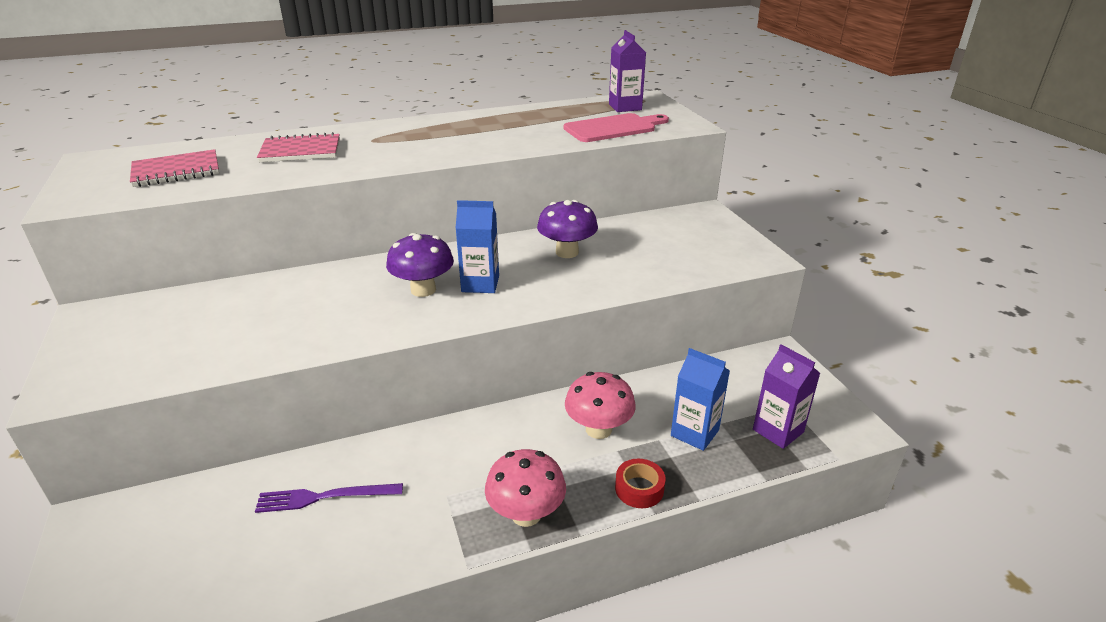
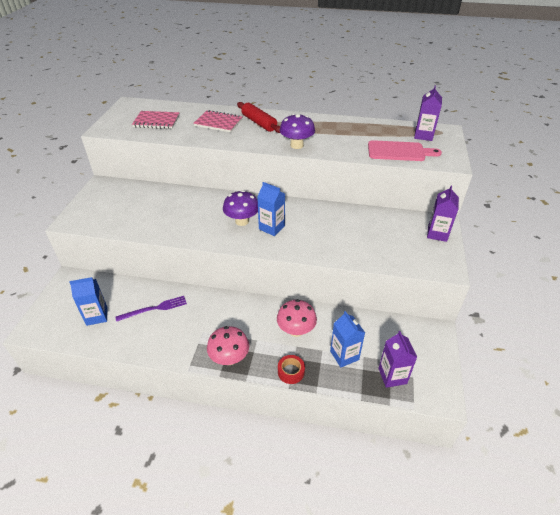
camera: 30 degrees right, 10 degrees up
(206, 559) = (97, 316): none -> blue carton
(324, 497) = (154, 308): purple fork -> purple fork turned 135 degrees clockwise
(372, 138) = (259, 123): none -> red rolling pin
(567, 252) = (332, 223): purple mushroom -> purple mushroom (296, 145)
(713, 225) = (437, 234): none -> purple carton

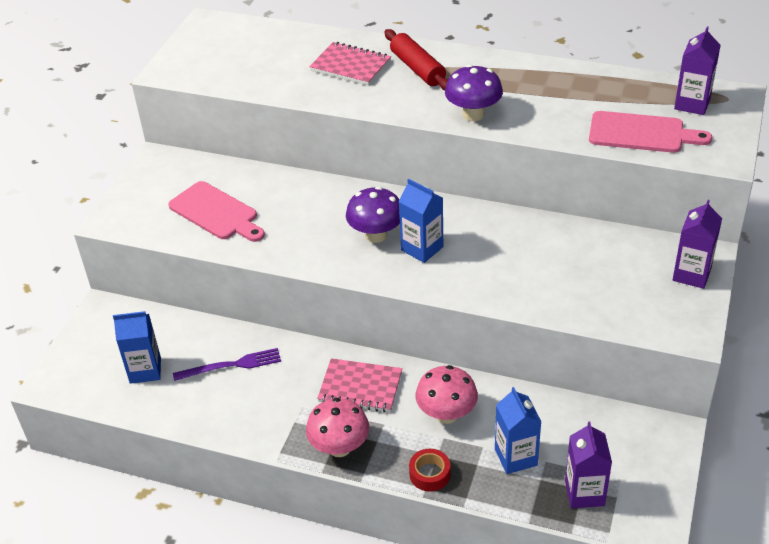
camera: 10 degrees right, 0 degrees up
(139, 213) = (216, 213): none -> pink cutting board
(156, 121) = (250, 59): pink notebook -> pink notebook (360, 387)

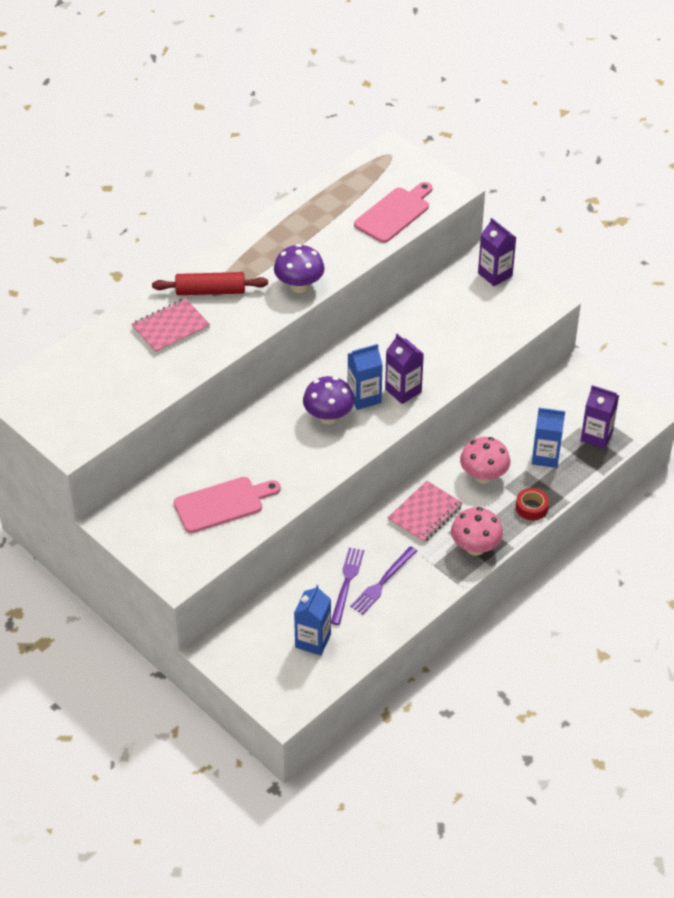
camera: 65 degrees left, 5 degrees up
(247, 392) = (383, 582): none -> purple fork
(692, 104) = (382, 173): purple carton -> purple carton (403, 390)

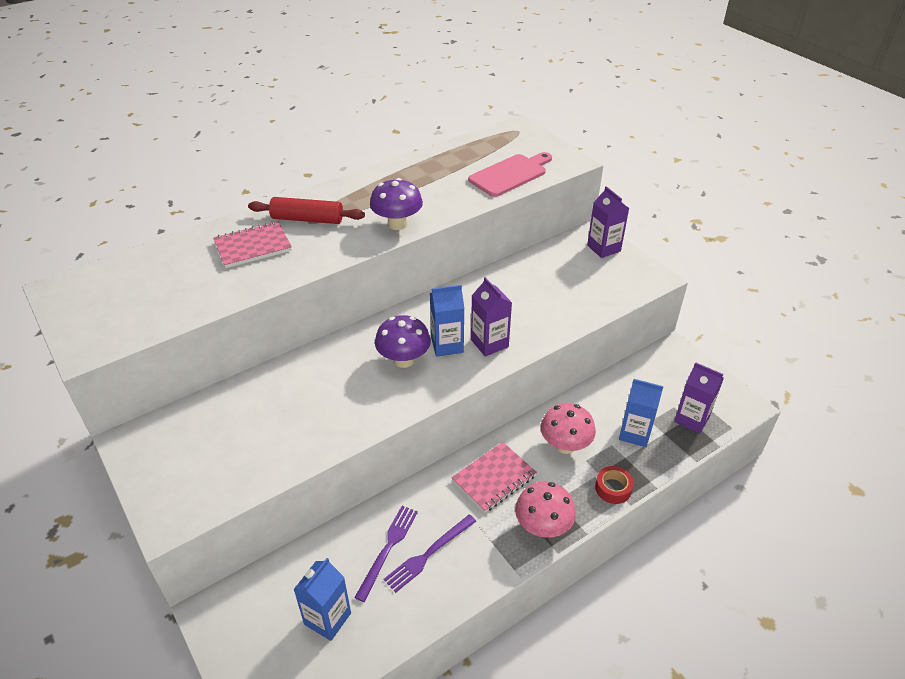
camera: 10 degrees right, 5 degrees down
(222, 504) = (257, 438): pink cutting board -> none

